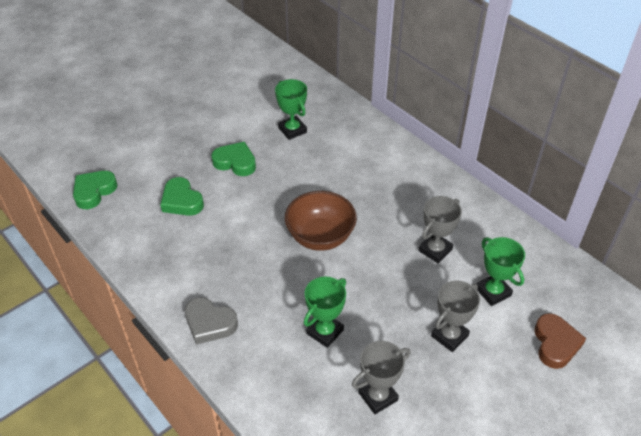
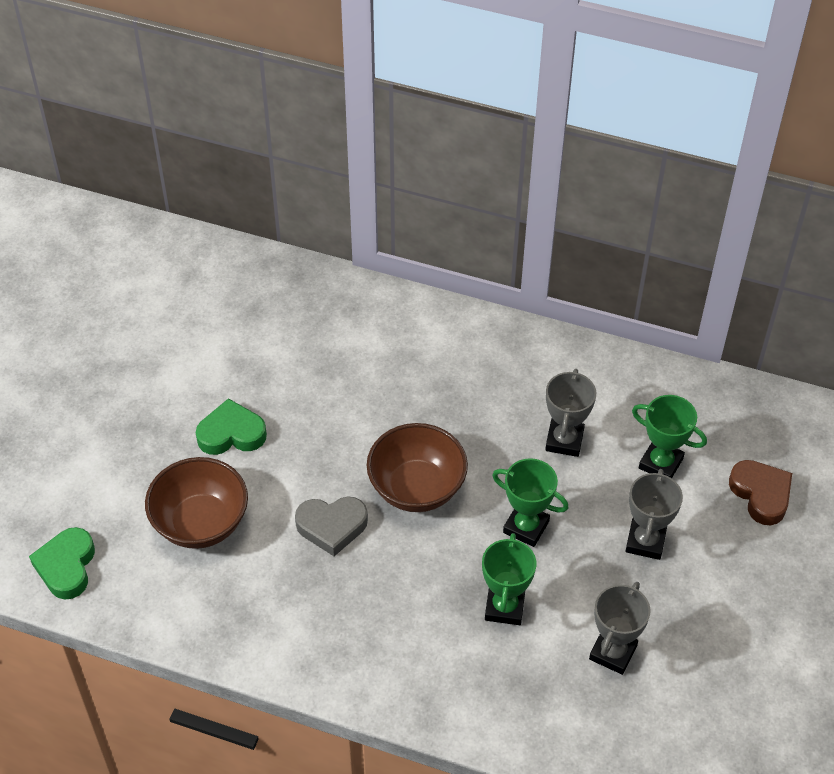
camera: 30 degrees left, 5 degrees up
(182, 201) = (201, 523): green heart -> brown bowl
(209, 323) = (361, 666): grey heart -> grey heart (332, 526)
(292, 130) = (274, 350): green trophy -> green trophy (526, 527)

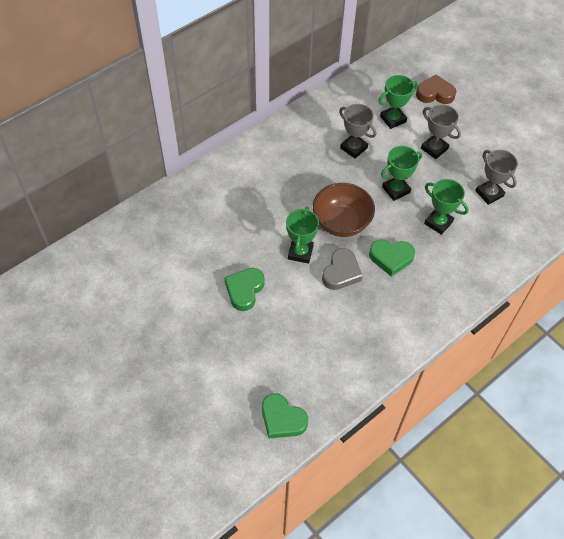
camera: 60 degrees left, 5 degrees up
(201, 523) = (297, 334): brown bowl -> none
(333, 465) = (300, 252): none -> green trophy
(397, 575) = (391, 258): none -> green heart

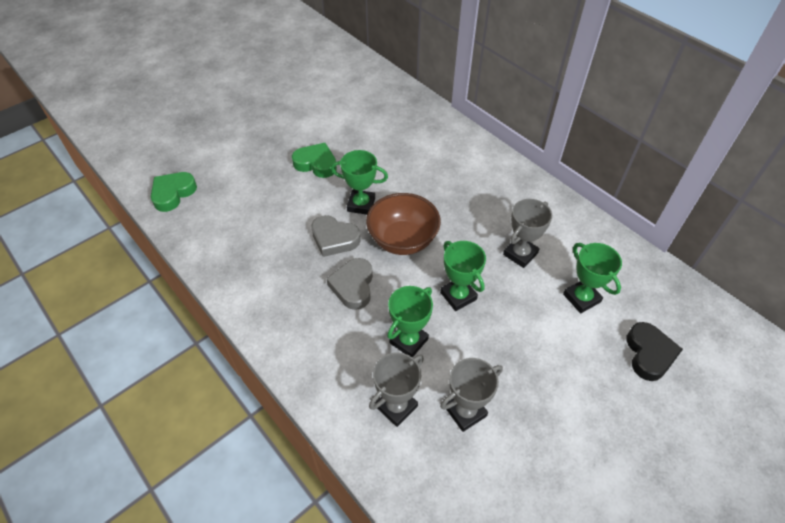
camera: 90 degrees right, 5 degrees down
(391, 258) = (353, 286): green heart -> grey heart
(434, 148) = (538, 345): grey trophy -> grey trophy (396, 406)
(435, 93) = (649, 354): brown heart -> black heart

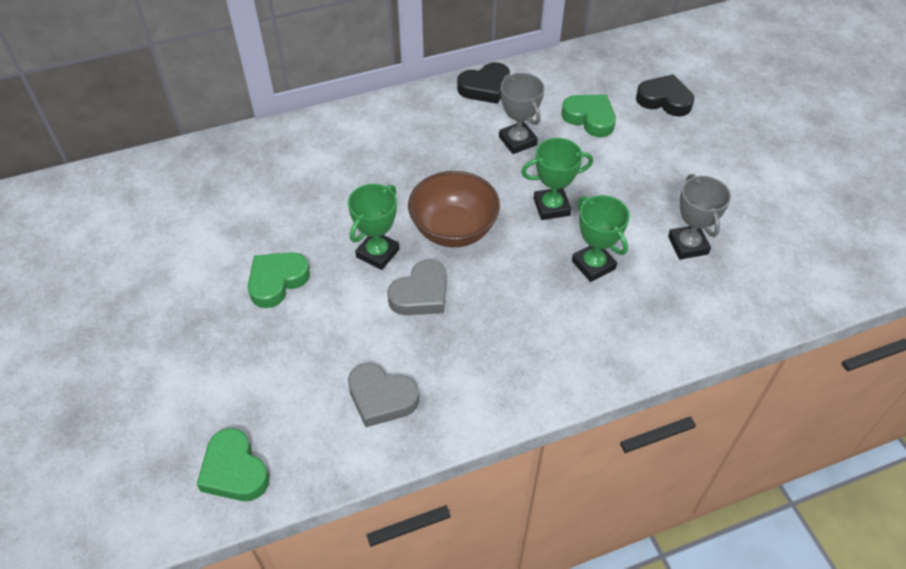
camera: 70 degrees left, 0 degrees up
(353, 286) = (501, 294): grey heart -> grey heart (381, 398)
(396, 406) = (668, 297): grey trophy -> none
(569, 216) = (485, 87): none -> black heart
(581, 298) = (589, 118): green trophy -> green heart

